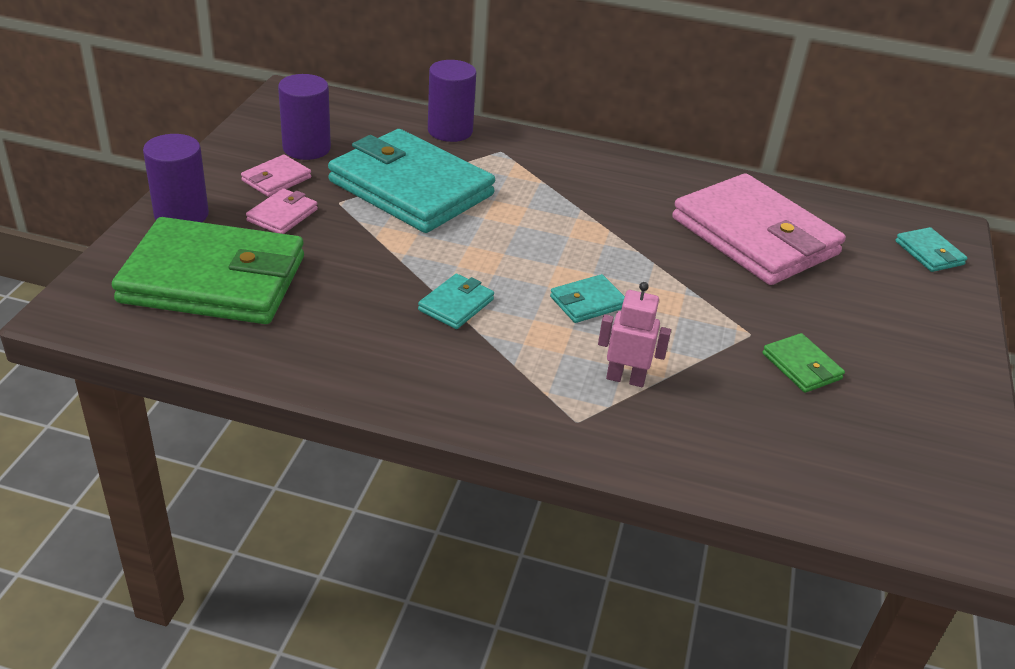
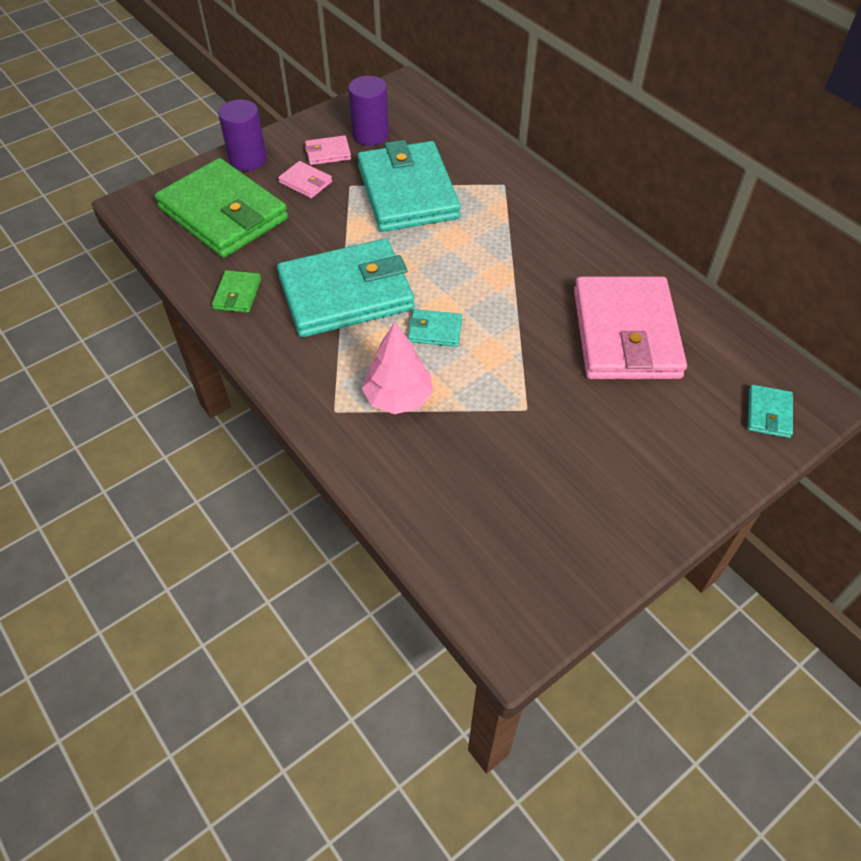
camera: 40 degrees right, 15 degrees up
(282, 215) = (305, 182): pink wallet -> pink wallet turned 60 degrees clockwise
(450, 131) = (484, 154): purple cylinder -> none
(456, 305) = (346, 293): turquoise wallet -> turquoise wallet, size x2.43
(625, 378) = (398, 398): pink robot -> pink tree
(801, 366) = (535, 451): green wallet -> green wallet (237, 294)

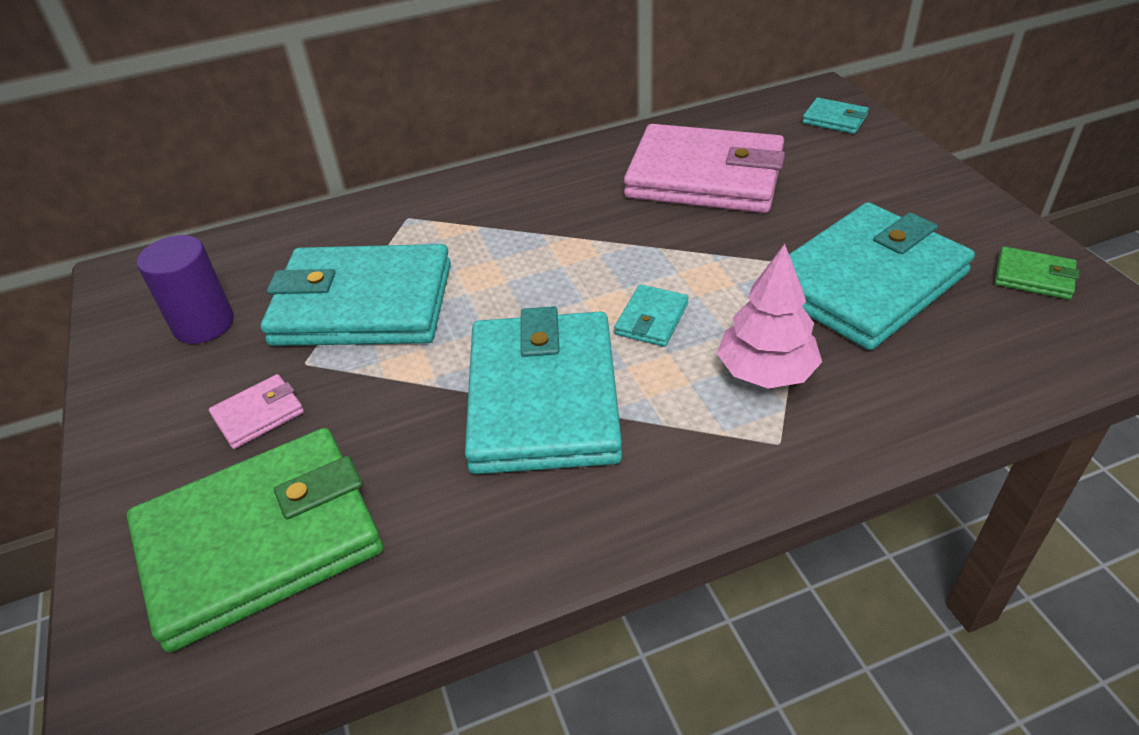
camera: 70 degrees left, 10 degrees down
(237, 294) = (484, 540): green wallet -> green wallet (1033, 277)
(248, 159) = (136, 487): purple cylinder -> none
(328, 153) = (207, 378): pink wallet -> none
(517, 448) = (866, 282): none -> turquoise wallet

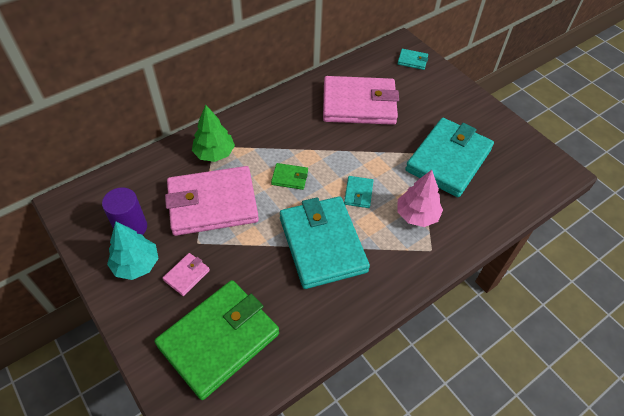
camera: 20 degrees left, 10 degrees up
(180, 383) = (136, 264): none -> turquoise tree
(363, 304) = (212, 204): turquoise wallet -> pink wallet
(403, 228) = (214, 153): none -> green tree
(1033, 277) = (517, 148): green wallet -> green wallet (289, 178)

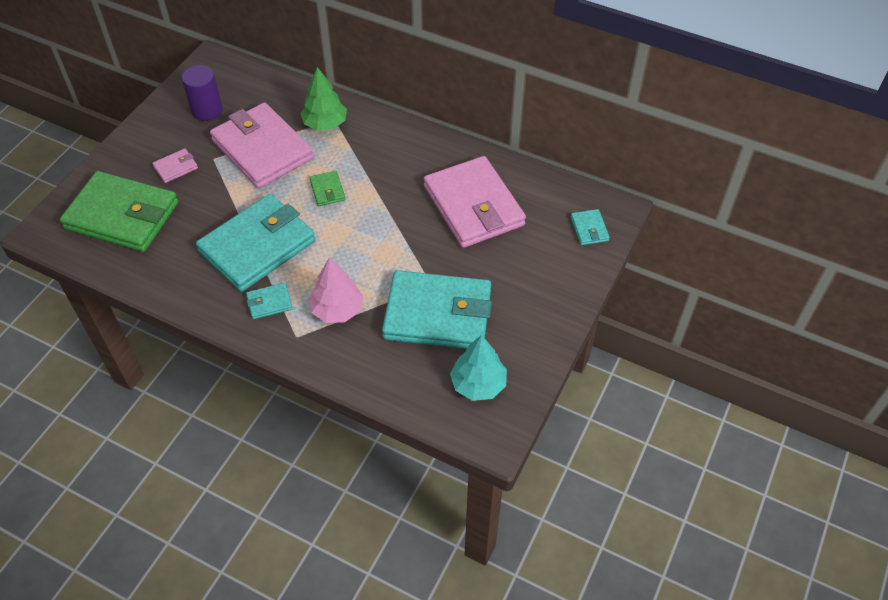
camera: 65 degrees right, 0 degrees up
(136, 264) = (171, 132): turquoise tree -> turquoise tree (478, 384)
(187, 275) = (176, 167): pink wallet -> pink wallet turned 45 degrees counterclockwise
(358, 193) = (339, 251): turquoise wallet -> turquoise wallet (269, 302)

